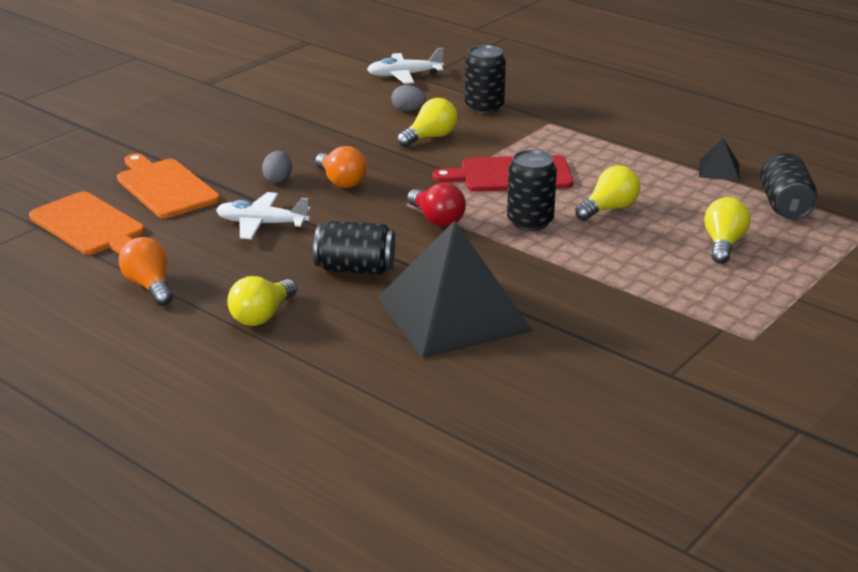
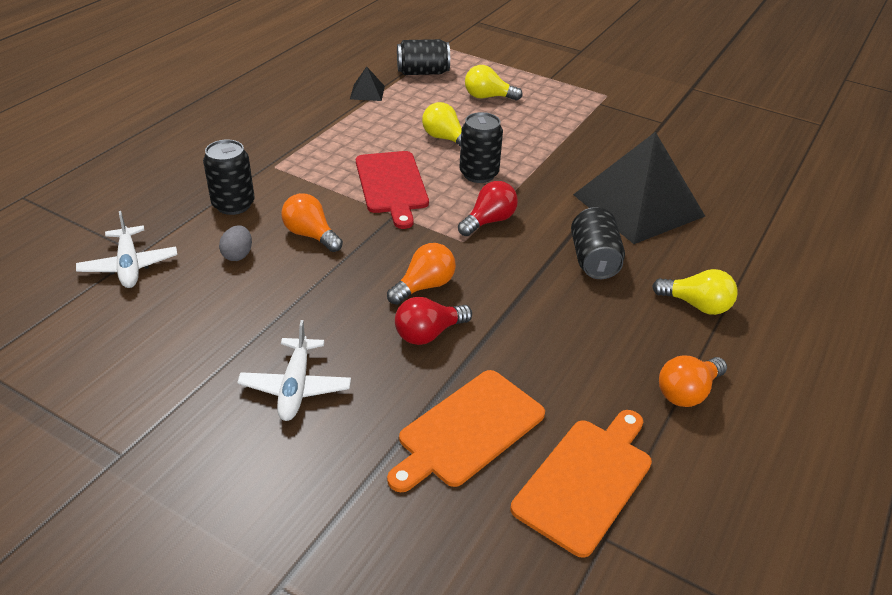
camera: 100 degrees left, 10 degrees up
(262, 224) = (533, 331): white plane -> white plane (296, 387)
(278, 179) = (428, 334): grey egg -> red light bulb
(430, 137) = (311, 235): yellow light bulb -> orange light bulb

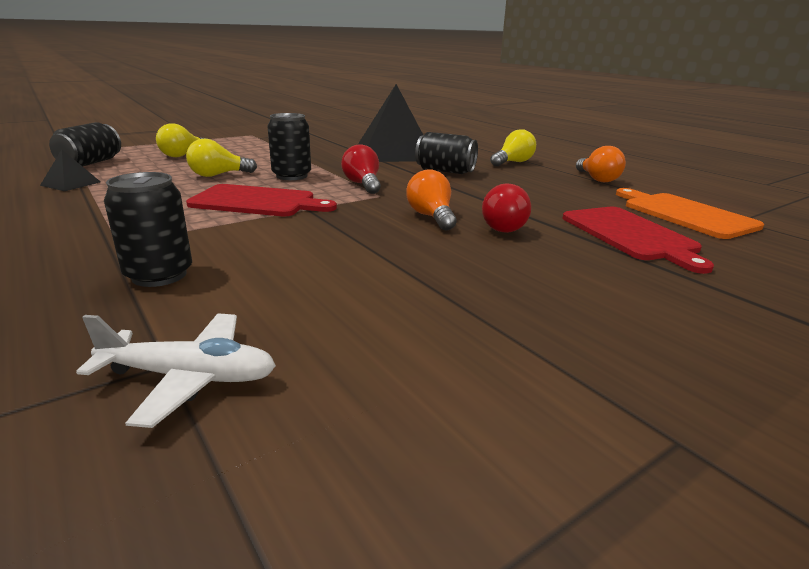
camera: 65 degrees left, 15 degrees down
(238, 255) = (277, 288): grey egg -> none
(296, 387) = (556, 292): white plane -> none
(311, 235) = (291, 245): orange light bulb -> none
(468, 430) = (631, 235): orange cutting board -> red cutting board

